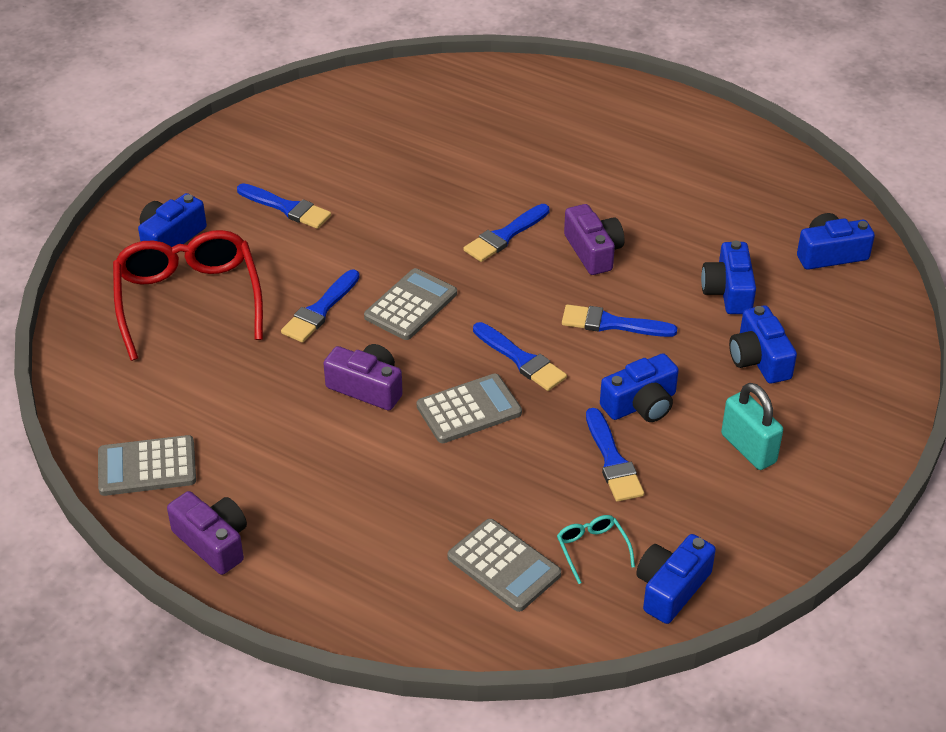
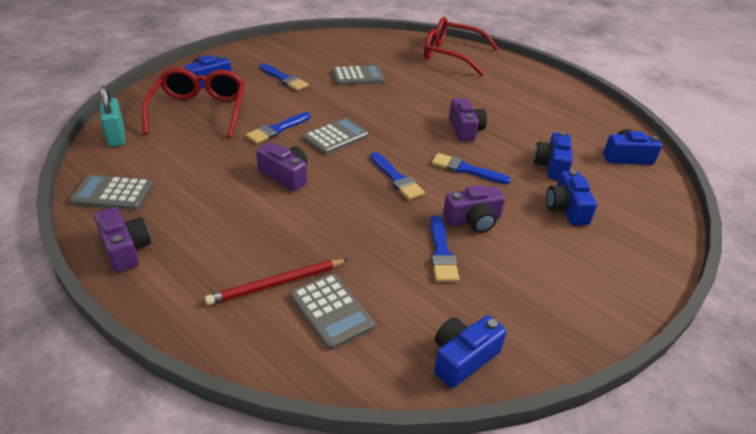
camera: 10 degrees right, 5 degrees down
(425, 546) = (277, 284): none -> red pencil
(469, 409) = (348, 201): grey calculator -> grey calculator (357, 76)
(505, 236) = (410, 113): blue brush -> none
(533, 98) = (451, 55): none -> red glasses
(592, 549) = (406, 313): turquoise glasses -> none
(641, 404) = (473, 220): blue camera -> purple camera
(748, 448) = (548, 265): turquoise padlock -> turquoise padlock (116, 136)

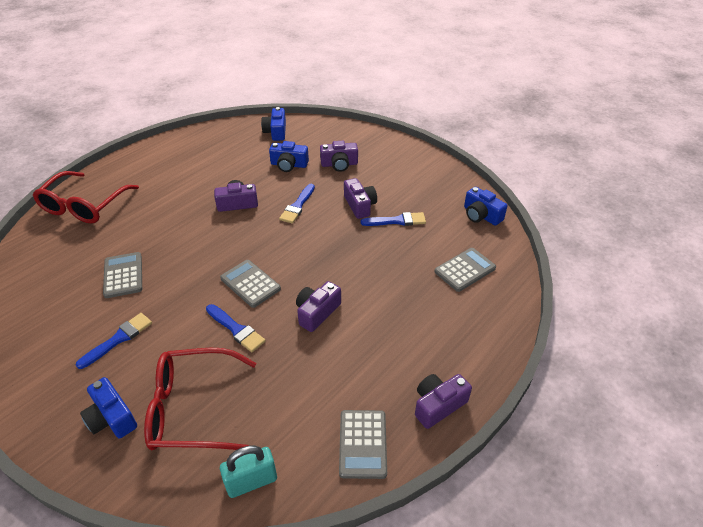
camera: 90 degrees left, 5 degrees up
(277, 284) = (449, 300): red pencil -> none
(396, 178) = (314, 243): blue brush -> none
(566, 208) = (339, 164): blue camera -> purple camera

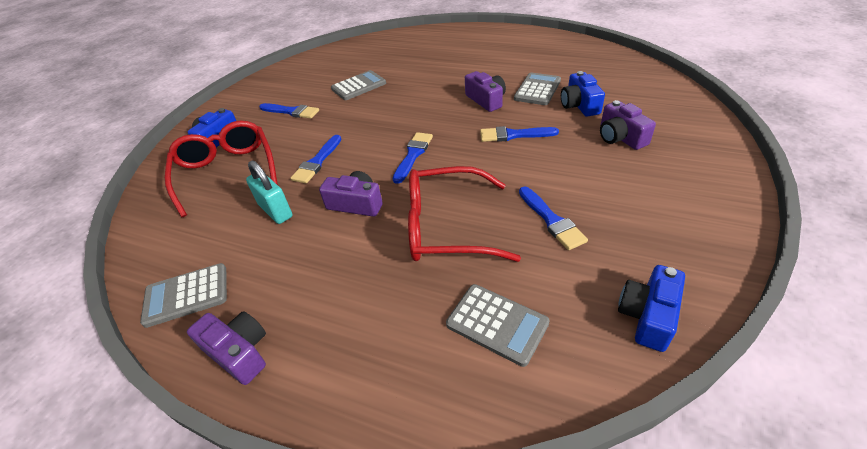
camera: 75 degrees right, 0 degrees up
(84, 206) = (426, 40): red glasses -> red glasses (446, 226)
(250, 284) = (378, 148): grey calculator -> grey calculator (537, 90)
(251, 481) = (152, 231): turquoise padlock -> turquoise padlock (276, 211)
(276, 132) = (630, 77): blue camera -> none
(278, 264) = (413, 155): none -> blue brush
(360, 205) = (555, 178): purple camera -> none

